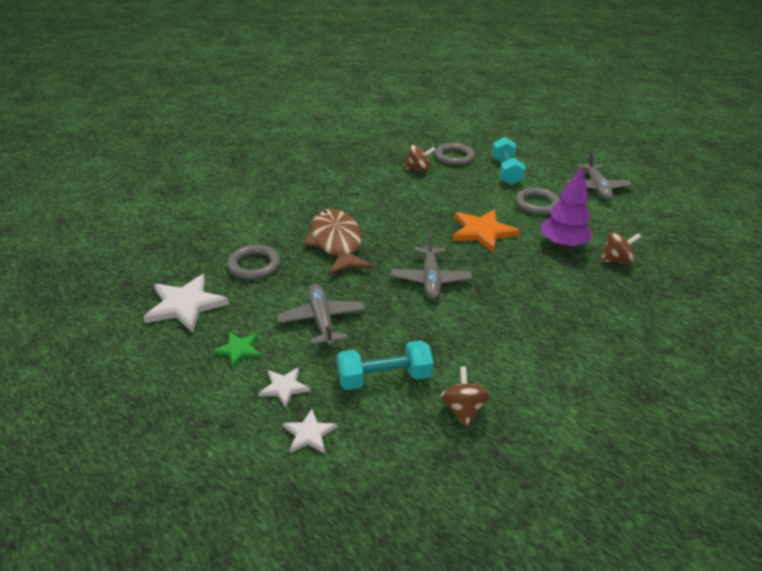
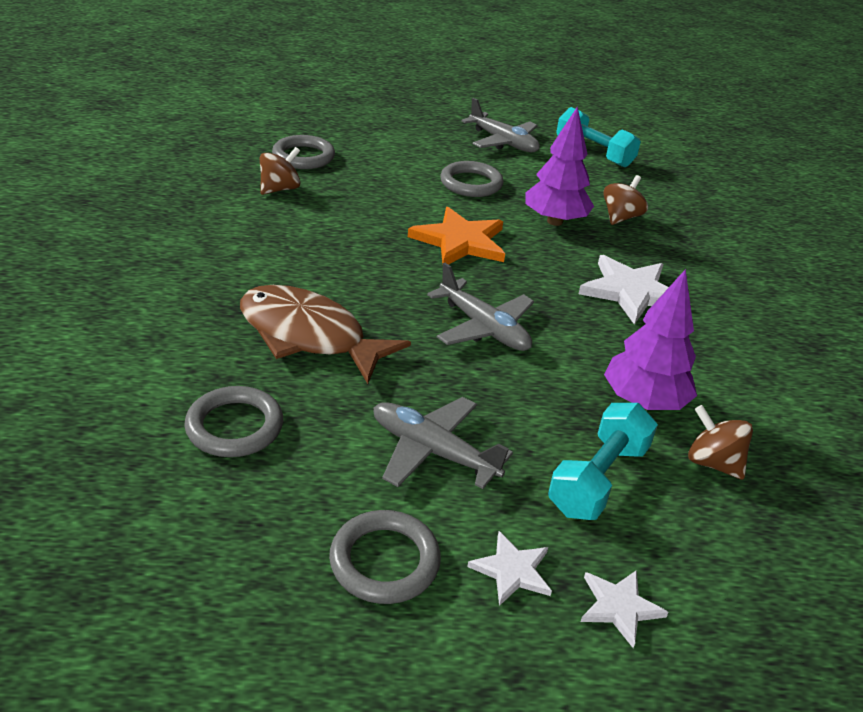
camera: 45 degrees left, 0 degrees up
(185, 305) = (210, 548): white star -> white star (631, 292)
(239, 350) = (384, 561): green star -> grey ring
(468, 359) = (643, 402): none -> purple tree
(506, 171) = (388, 155): turquoise dumbbell -> turquoise dumbbell (594, 153)

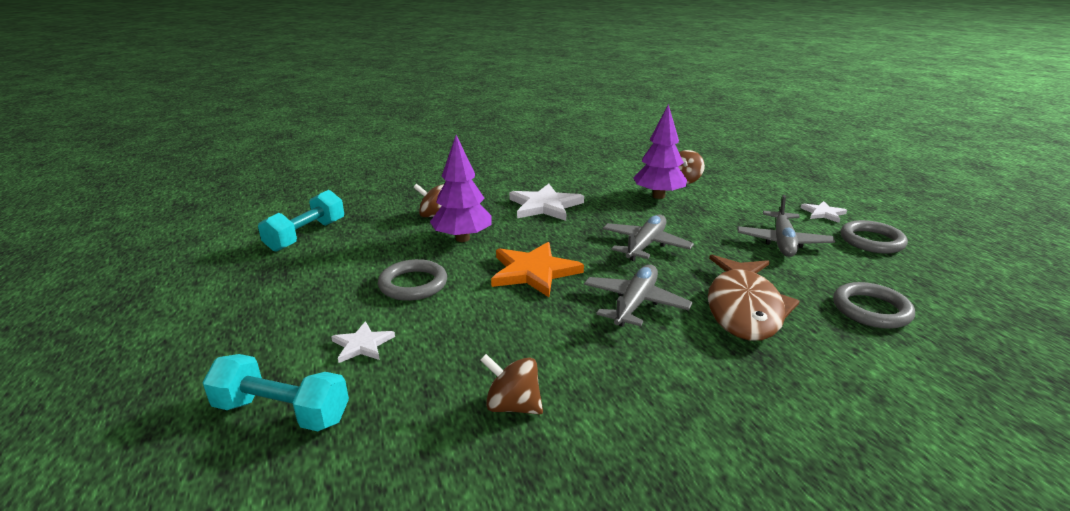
camera: 105 degrees left, 10 degrees down
(303, 157) = (405, 416): grey ring -> none
(503, 142) = (296, 282): grey plane -> grey plane (635, 303)
(598, 479) = (735, 202): turquoise dumbbell -> turquoise dumbbell (282, 412)
(619, 607) = (803, 192): white star -> white star (362, 345)

